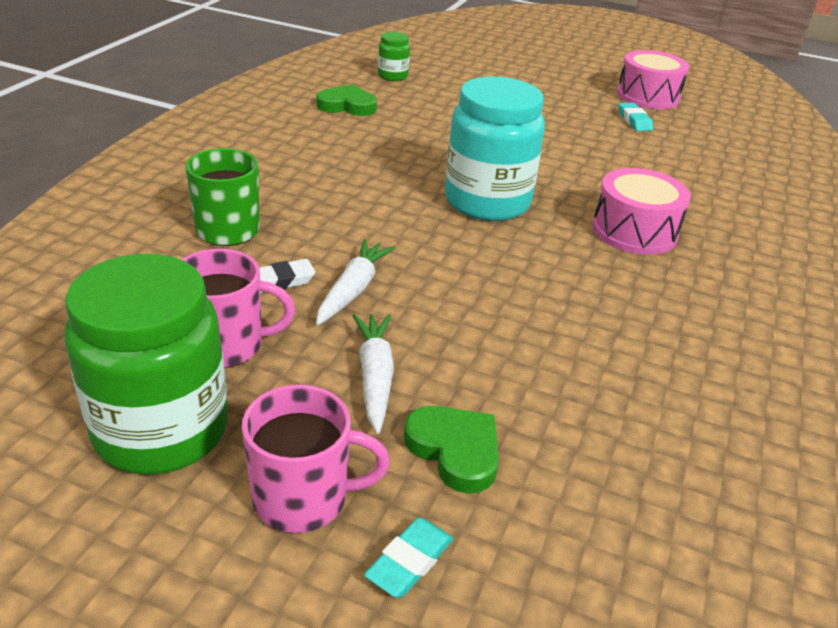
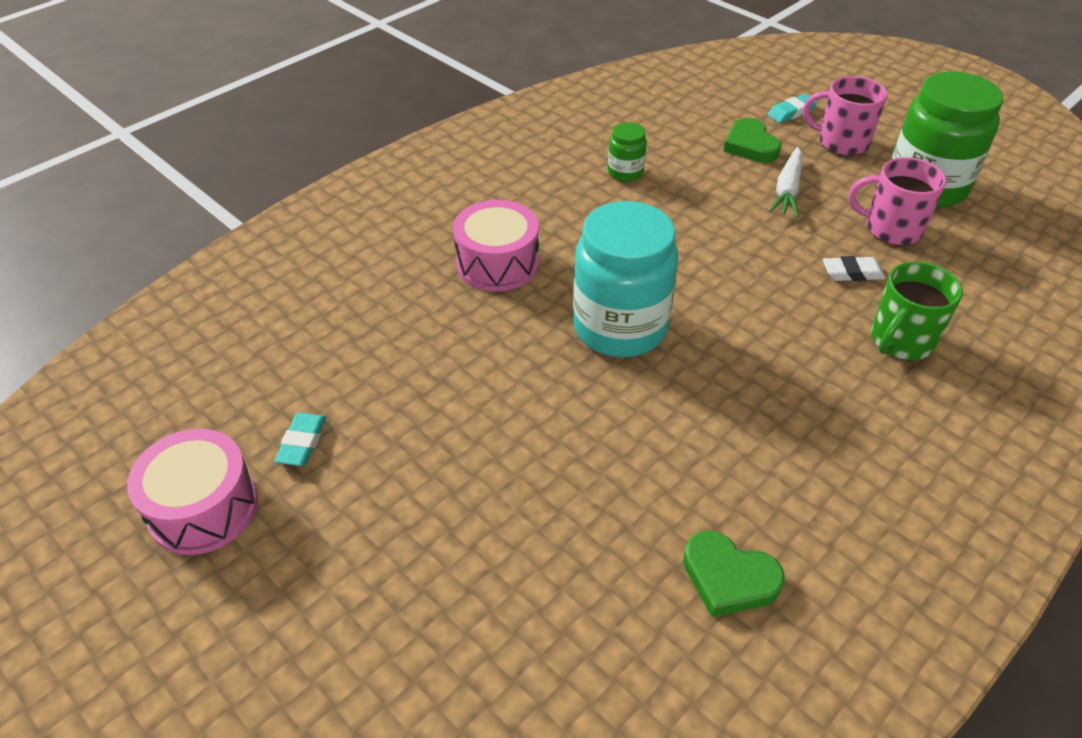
camera: 155 degrees left, 10 degrees up
(353, 290) = (789, 254): white carrot -> none
(393, 76) = (613, 682): green jar -> green jar (625, 172)

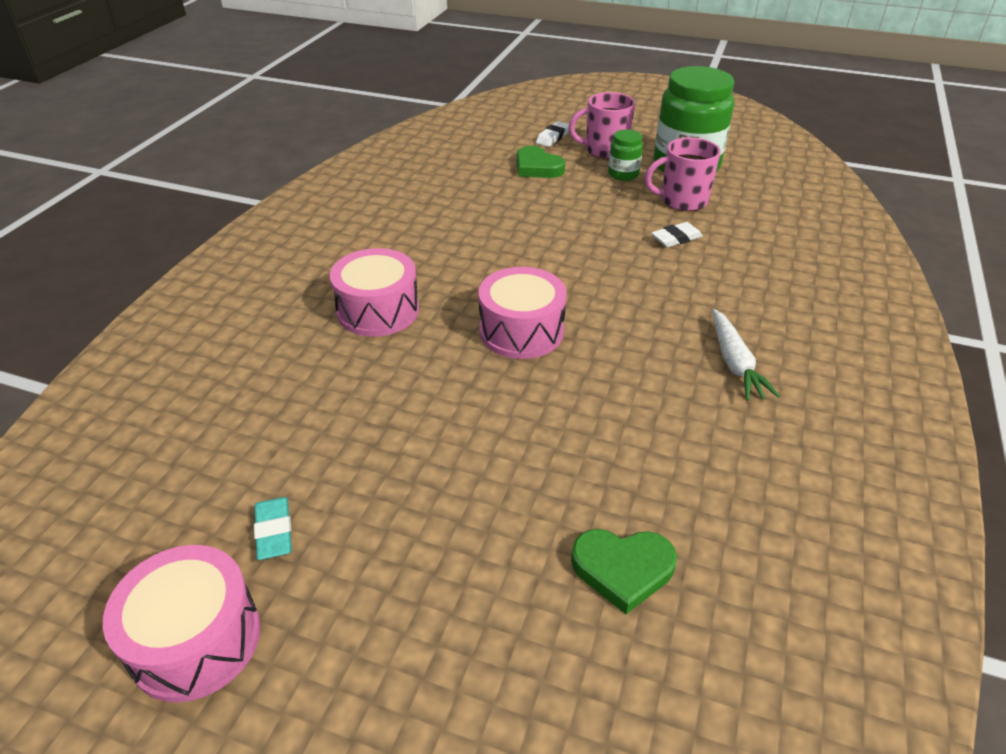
camera: 25 degrees left, 5 degrees down
(620, 327) = (521, 331): turquoise jar -> pink drum
(625, 172) = (447, 210): green jar -> green jar (623, 174)
(728, 578) = (744, 501): green heart -> green heart (622, 569)
(787, 190) = (587, 192): white carrot -> white carrot (734, 363)
(791, 112) = (553, 137): turquoise eraser -> white eraser
(900, 341) = (744, 277): green mug -> none

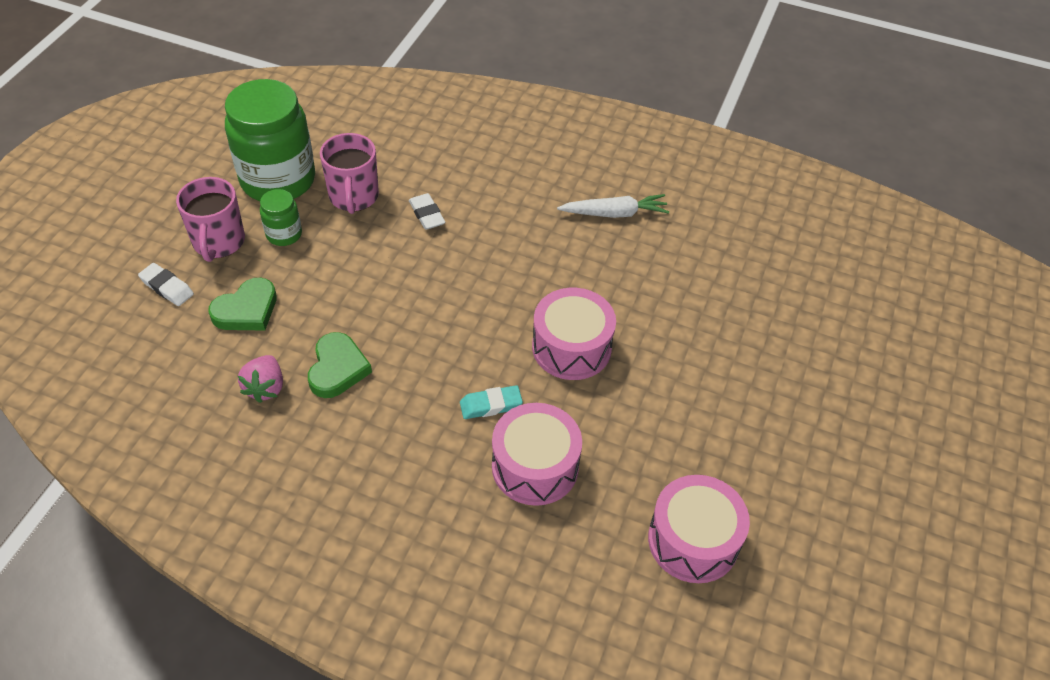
camera: 90 degrees left, 10 degrees up
(196, 640) = (925, 559): pink drum -> pink drum (693, 540)
(274, 532) = (825, 522): turquoise eraser -> turquoise eraser (491, 405)
(462, 182) = (265, 388): none -> pink strawberry
(622, 569) = (822, 311): green heart -> green heart (337, 368)

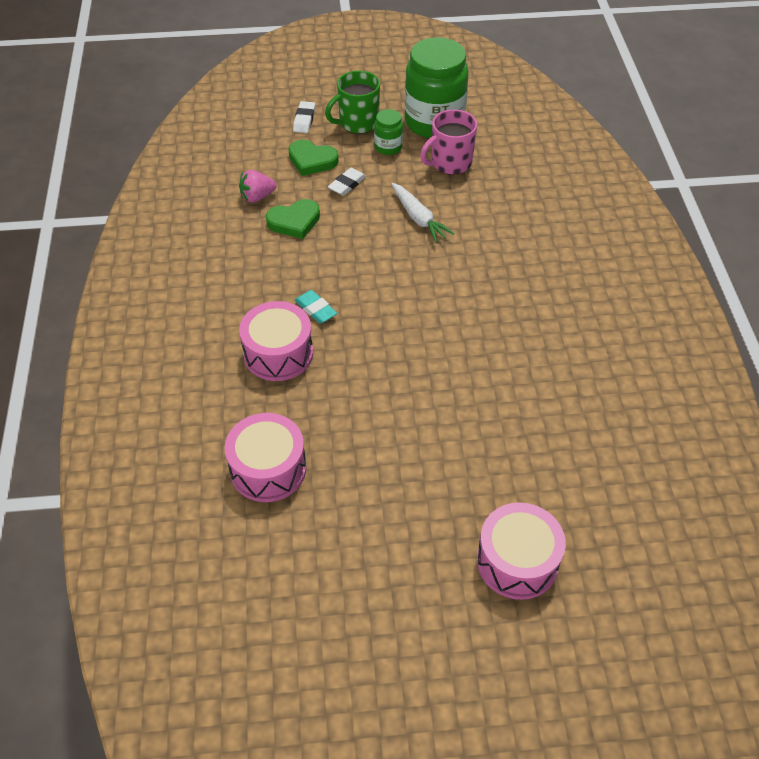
camera: 65 degrees right, 0 degrees up
(218, 242) = (357, 123): pink mug -> green mug
(427, 214) = (465, 205): white eraser -> white eraser (347, 184)
(571, 347) = (399, 333): pink drum -> pink drum (517, 561)
(615, 213) = (560, 308): white carrot -> white carrot (419, 218)

